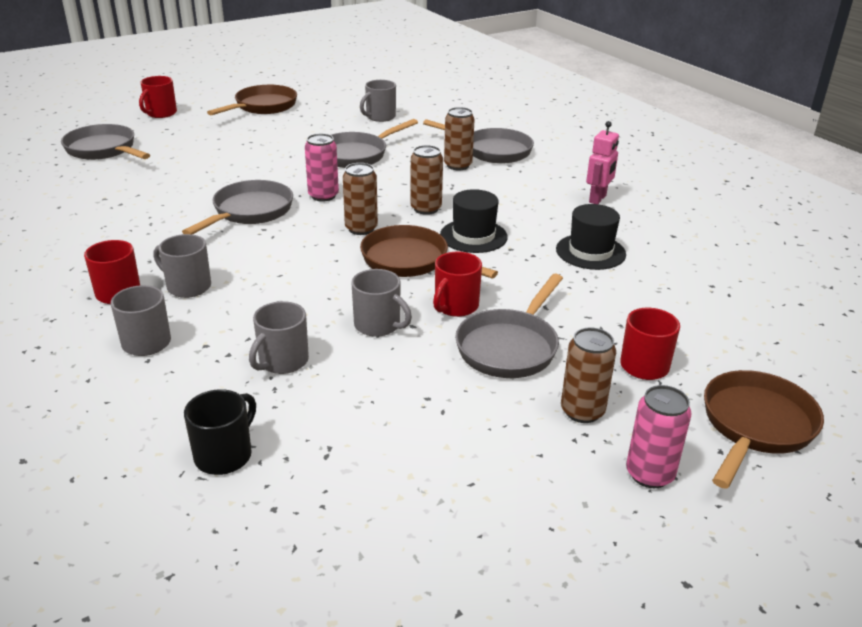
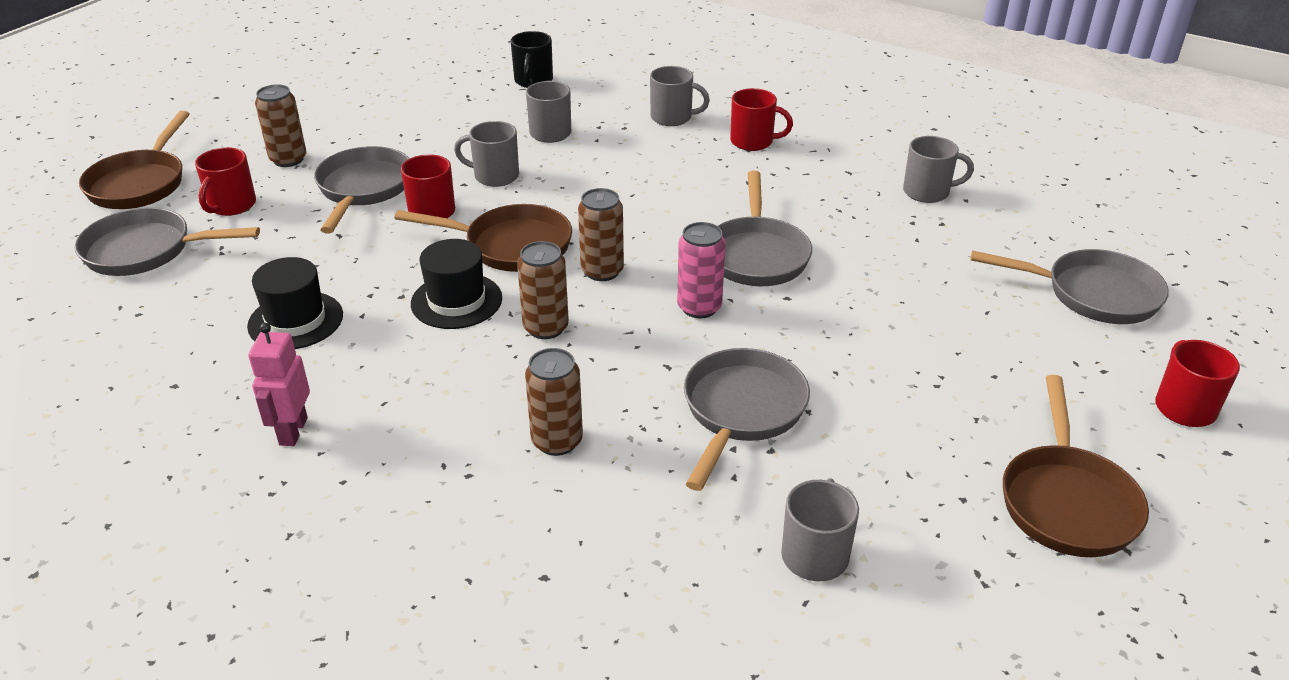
camera: 155 degrees right, 5 degrees up
(188, 286) = (702, 162): grey mug -> grey mug (928, 192)
(492, 150) = (519, 511): grey pan -> grey pan (146, 251)
(649, 474) = (234, 136): pink can -> none

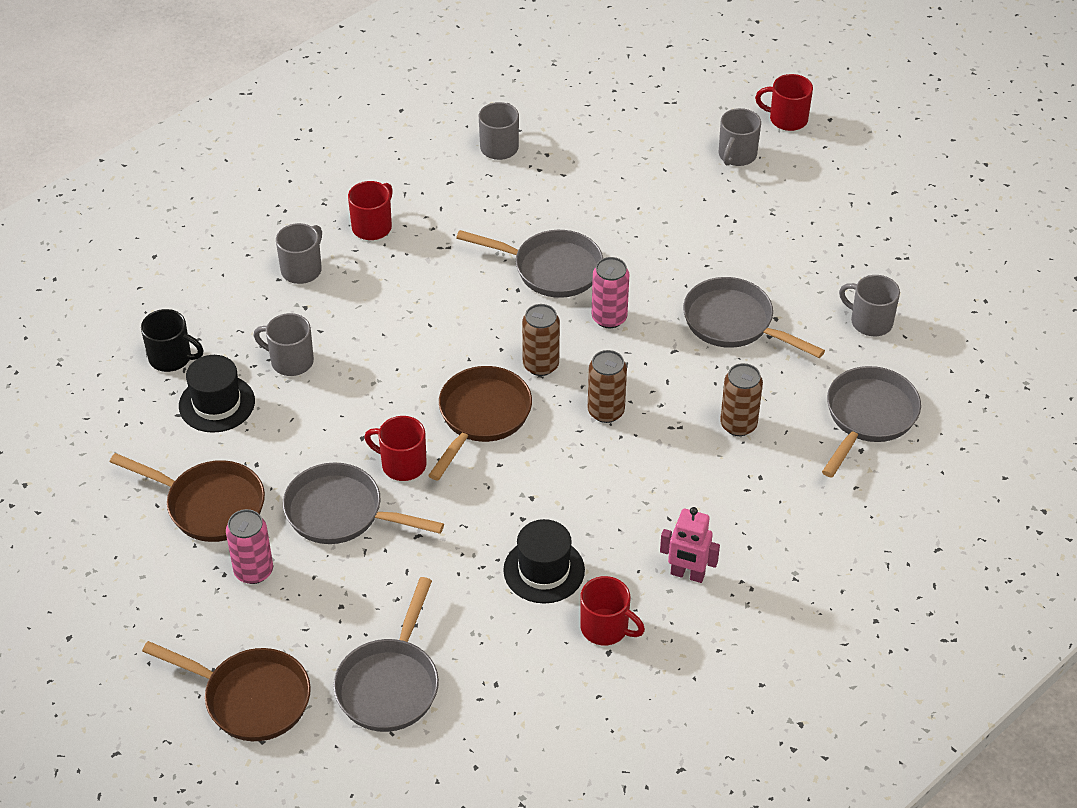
camera: 75 degrees left, 10 degrees up
(231, 205) = (330, 618): red mug -> red mug (606, 628)
(288, 159) = (253, 571): brown can -> pink can
(456, 301) = (551, 462): black hat -> black hat (217, 403)
(495, 176) = (357, 413): grey mug -> grey mug (736, 155)
(1067, 501) = (852, 201): brown pan -> brown pan (209, 505)
(1093, 294) = (662, 111): grey pan -> grey pan (868, 417)

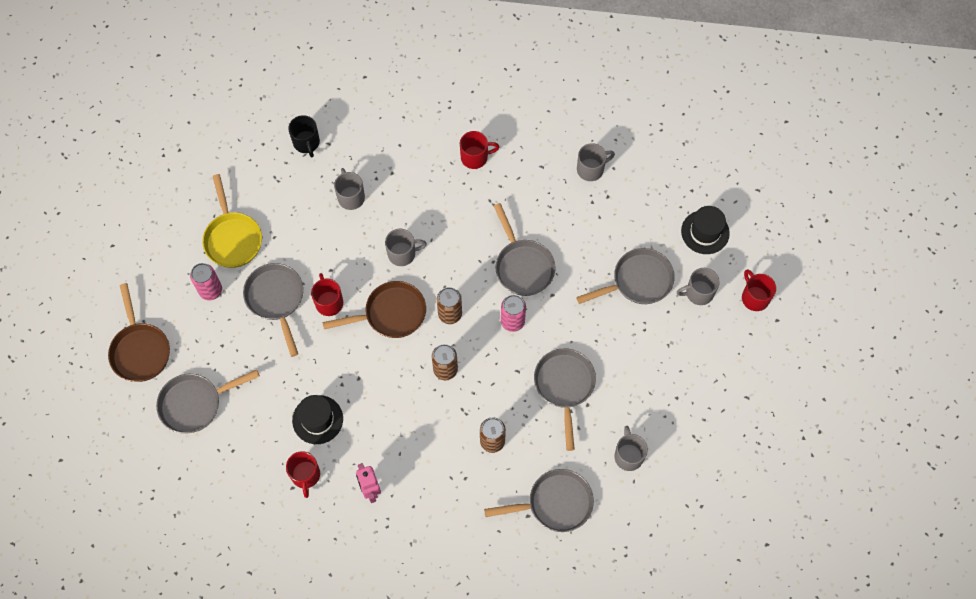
camera: 50 degrees right, 20 degrees up
(209, 505) = (232, 238): brown pan -> yellow pan
(217, 403) = (296, 187): black hat -> black hat (705, 232)
(302, 269) = (416, 150): grey mug -> grey mug (402, 254)
(672, 191) = (638, 281): none -> grey pan

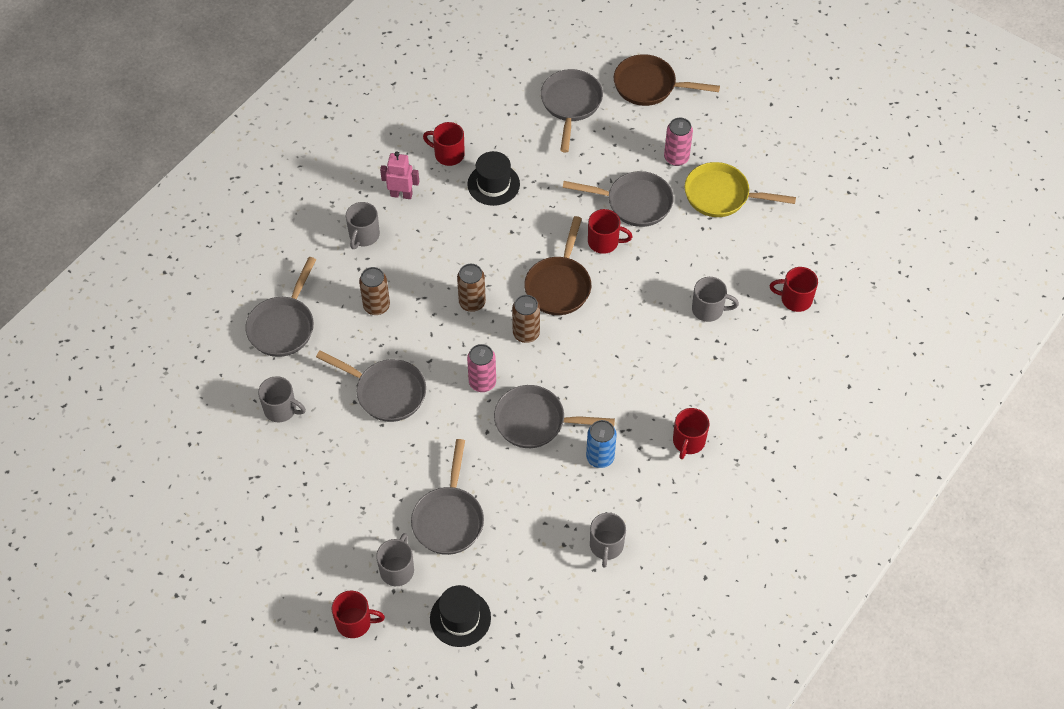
camera: 120 degrees right, 10 degrees down
(306, 143) = (795, 299): black mug -> red mug
(402, 254) = (617, 324): grey mug -> grey mug (363, 236)
(524, 208) = (600, 457): none -> blue can

